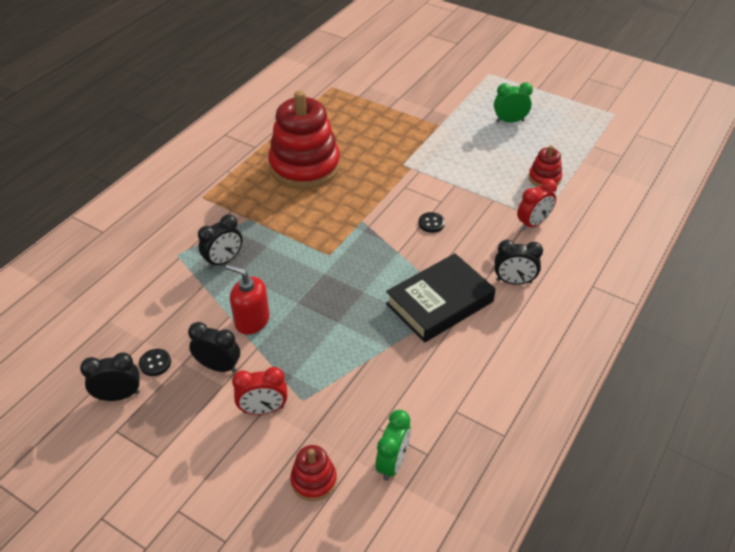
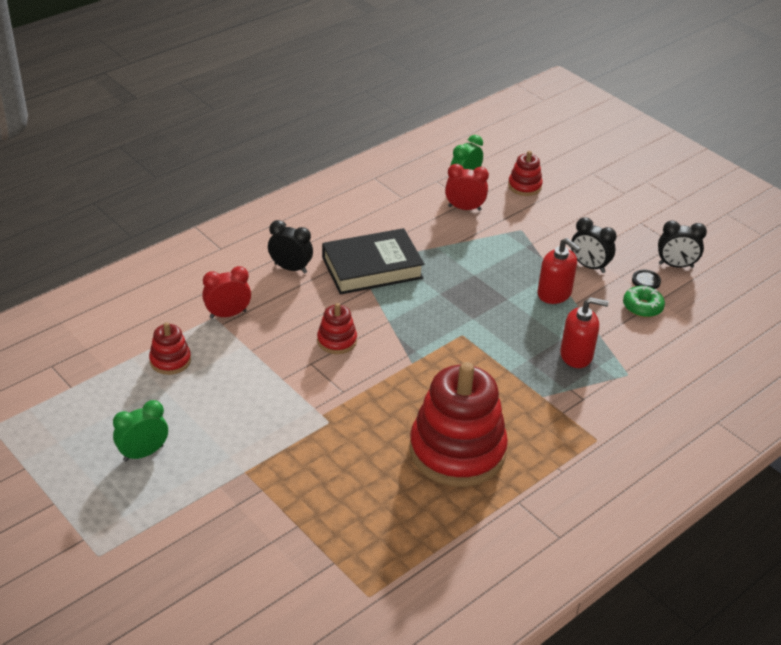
camera: 165 degrees left, 5 degrees down
(160, 328) = (642, 307): none -> green donut
(224, 260) = (576, 355): black clock -> red soap dispenser
(263, 409) = (554, 230): red clock -> red clock (464, 208)
(431, 223) = (337, 341): black button -> red stacking toy
(509, 121) = (143, 453): green clock -> green clock turned 135 degrees clockwise

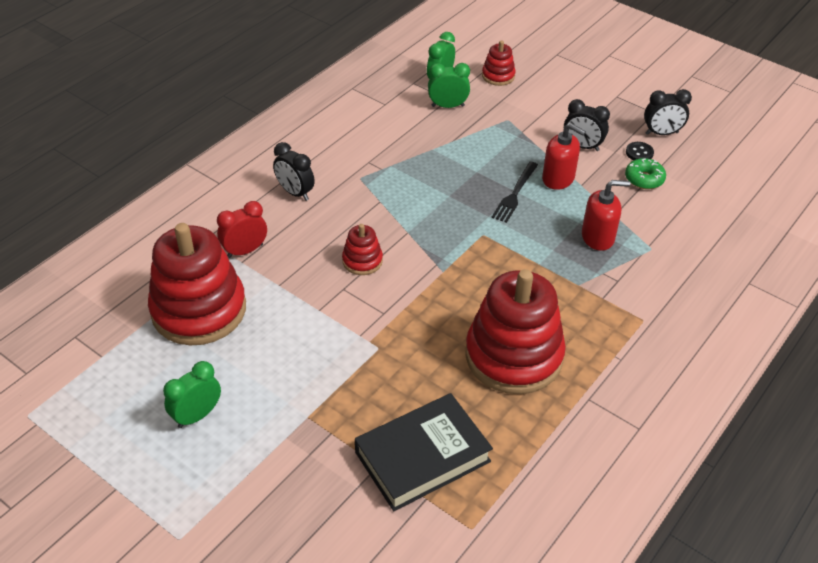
camera: 10 degrees left, 5 degrees up
(170, 361) = (199, 310): red stacking toy -> red stacking toy, size x2.22
(290, 268) = (295, 192): black clock -> black clock turned 150 degrees counterclockwise
(372, 267) = (375, 179): black book -> black book (422, 456)
(464, 208) = (447, 106): red clock -> green clock
(506, 301) = (515, 194): none -> black fork

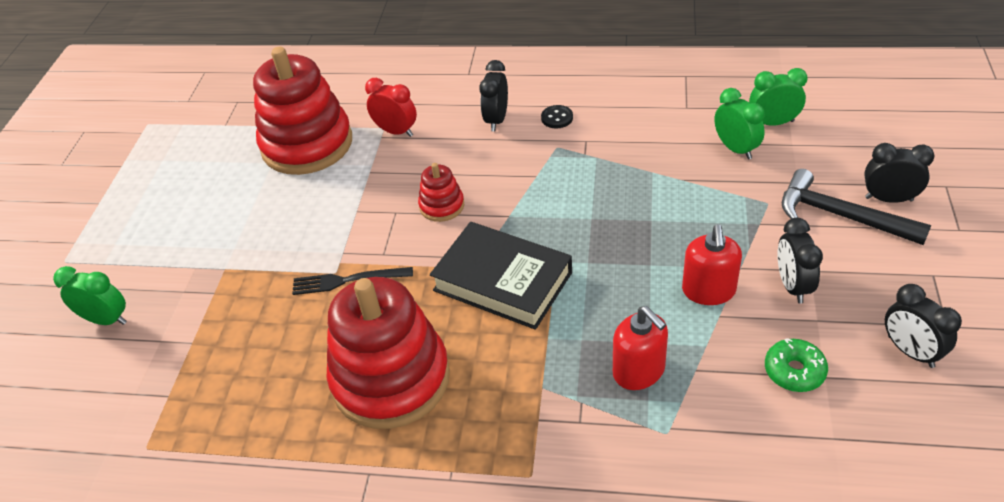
camera: 65 degrees right, 0 degrees up
(197, 415) = (191, 205): green clock -> green clock (106, 320)
(422, 456) = (217, 369): black book -> black book (503, 281)
(498, 76) = (837, 160): red stacking toy -> none
(515, 194) = (644, 266): black fork -> black fork (347, 280)
(545, 100) = (840, 216): none -> black hammer
(548, 77) = (888, 199): none -> black clock
(639, 153) = (842, 345): black button -> black button (557, 118)

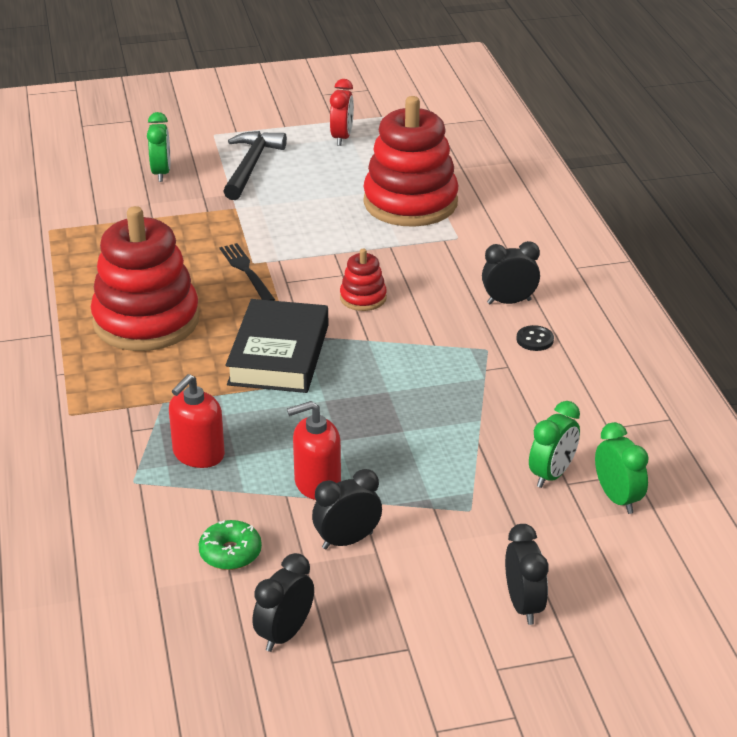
camera: 65 degrees right, 10 degrees down
(396, 131) = (456, 246): red clock -> red clock (342, 138)
(840, 216) = (474, 568): black hammer -> black hammer (250, 166)

